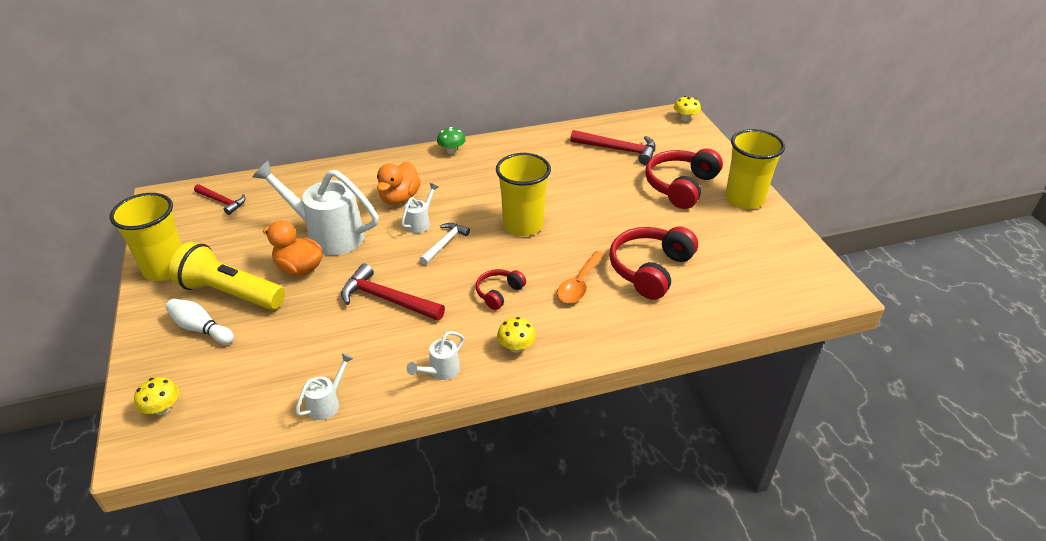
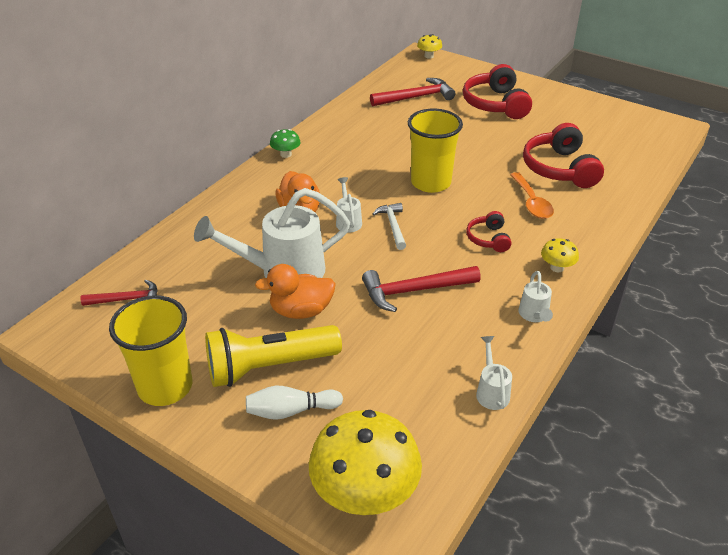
camera: 40 degrees left, 0 degrees up
(162, 408) = (365, 493): yellow mushroom -> yellow mushroom, size x2.21
(744, 199) = (546, 95): yellow cup -> none

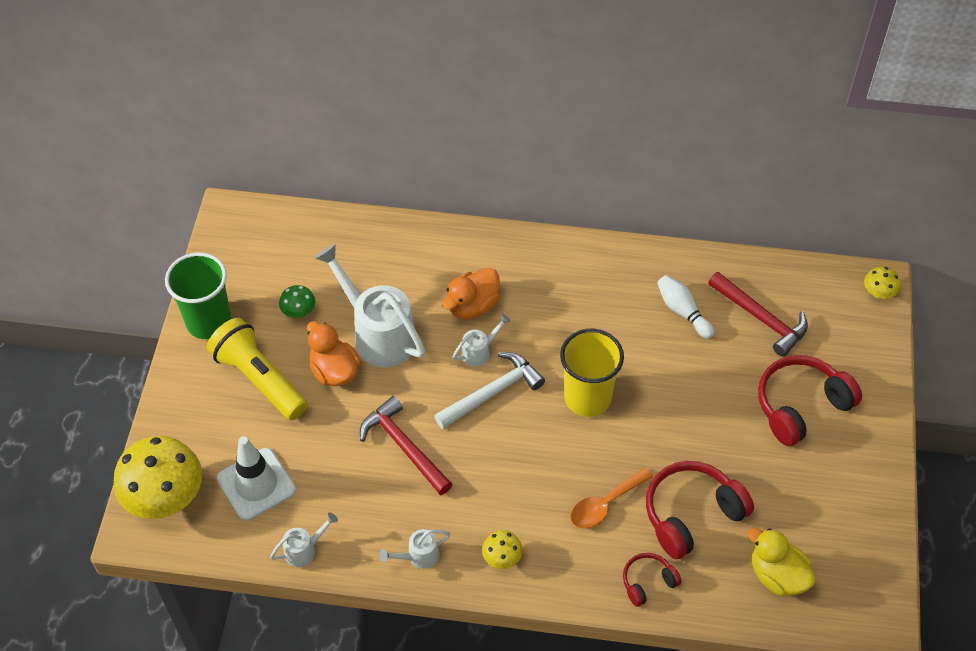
camera: 65 degrees right, 15 degrees up
(127, 299) = (288, 243): red hammer -> none
(165, 387) = (209, 322): yellow cup -> green cup
(286, 154) = (562, 249): green mushroom -> green mushroom (299, 311)
(291, 411) = (221, 415): white bowling pin -> white bowling pin (683, 311)
(393, 226) = (492, 392): white hammer -> white hammer, size x1.58
(394, 407) = (256, 484): none -> white traffic cone
(488, 239) = (517, 483): red headphones -> red headphones (648, 582)
(625, 151) = (777, 575): none -> yellow duck

